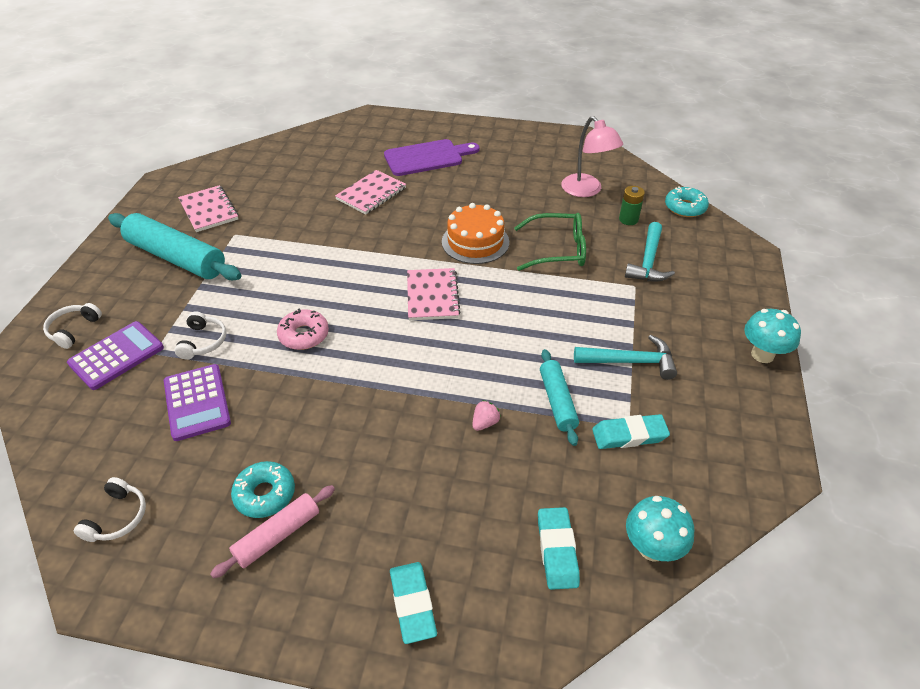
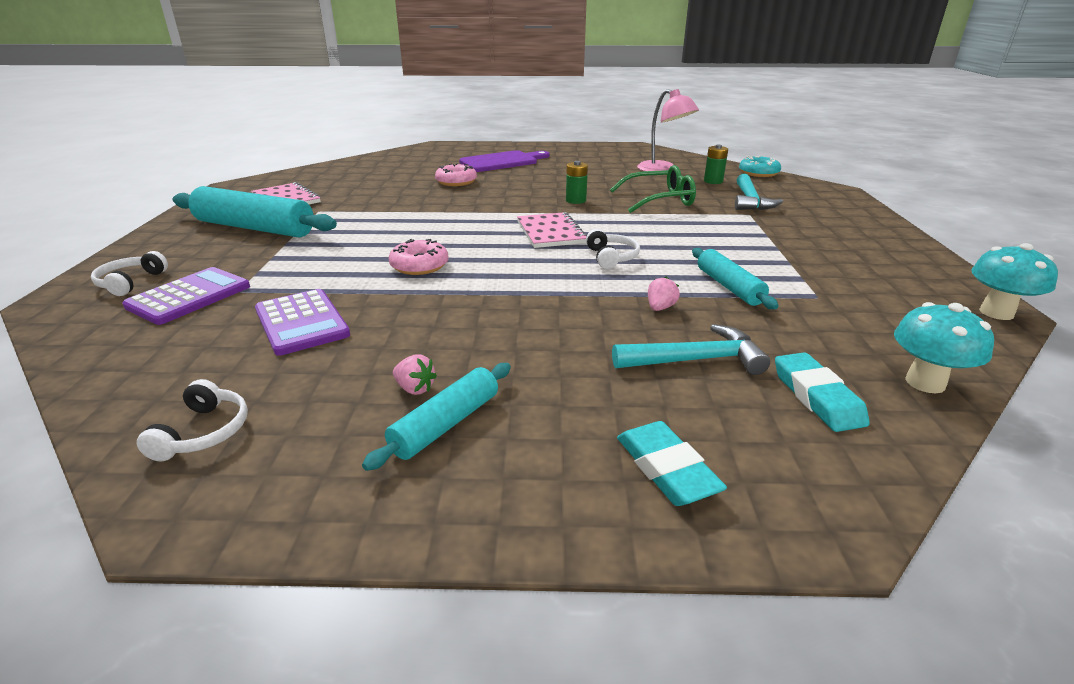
camera: 10 degrees left, 15 degrees down
(203, 341) = (299, 279): white headphones -> white headphones (611, 257)
(265, 494) = (415, 389): turquoise donut -> pink strawberry
(277, 535) = (446, 424): pink rolling pin -> turquoise rolling pin
(371, 194) = (456, 182): pink notebook -> pink donut
(475, 242) = (576, 200): orange cake -> green battery
(629, 435) = (824, 302): turquoise eraser -> none
(631, 362) = (783, 256): turquoise hammer -> turquoise hammer (696, 360)
(762, 354) = (906, 243): turquoise mushroom -> turquoise mushroom (996, 312)

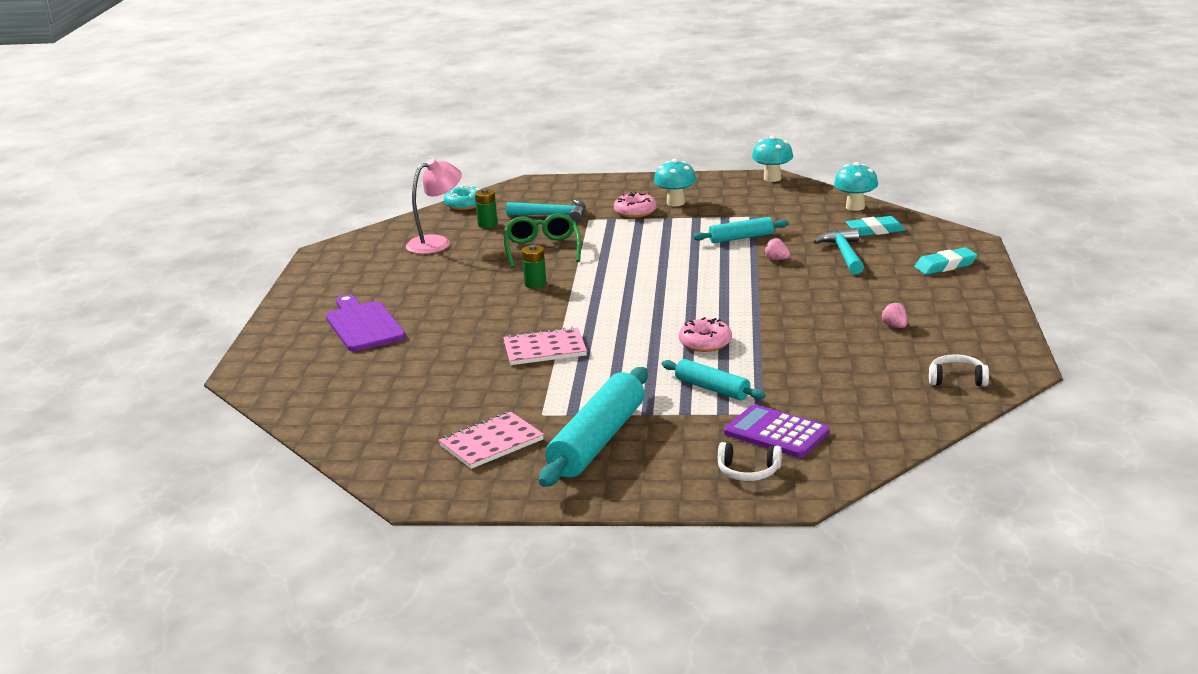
camera: 85 degrees left, 5 degrees down
(301, 322) = (816, 375): purple calculator -> none
(415, 389) = (895, 326): pink strawberry -> pink strawberry turned 60 degrees counterclockwise
(446, 424) = (927, 315): turquoise rolling pin -> turquoise rolling pin (712, 389)
(456, 182) = (446, 346): pink donut -> pink donut (635, 212)
(550, 232) = (627, 294): pink notebook -> pink notebook (545, 349)
(611, 257) = (687, 271): white headphones -> none
(831, 251) = (675, 203): none -> turquoise mushroom

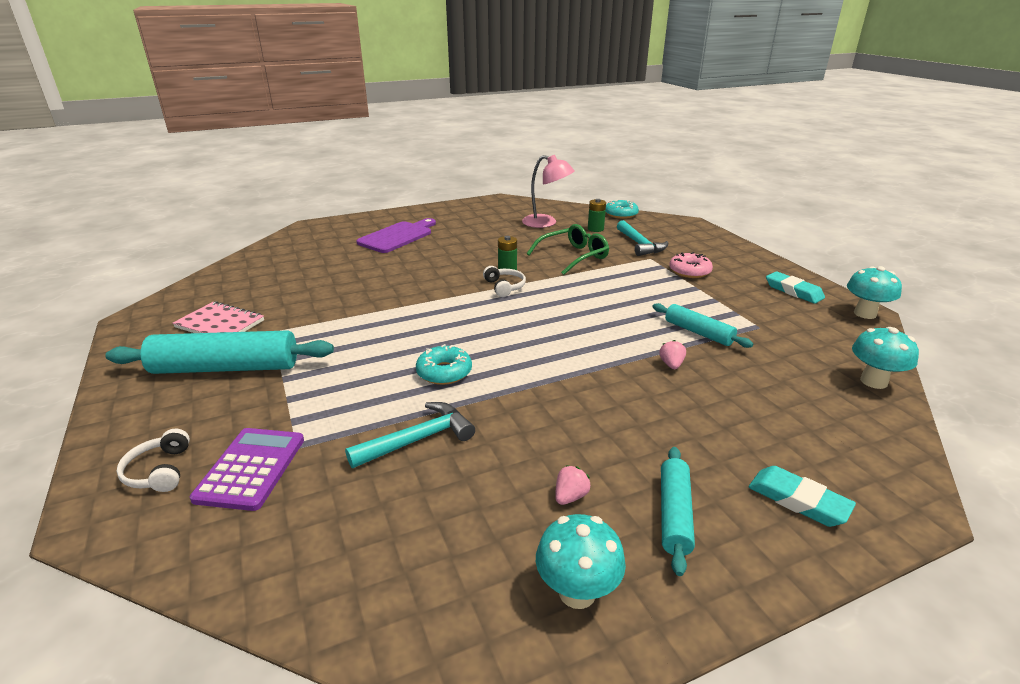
camera: 60 degrees right, 5 degrees up
(545, 349) = (391, 303): pink notebook -> none
(675, 203) = (733, 283): turquoise mushroom -> turquoise mushroom (577, 592)
(705, 343) = (444, 372): pink donut -> turquoise donut
(712, 389) = (344, 401): turquoise rolling pin -> turquoise rolling pin (674, 514)
(844, 254) = (736, 405): turquoise hammer -> turquoise hammer (418, 439)
(875, 230) = (829, 412): turquoise eraser -> turquoise eraser (793, 291)
(957, 379) = (441, 603): white headphones -> white headphones (504, 287)

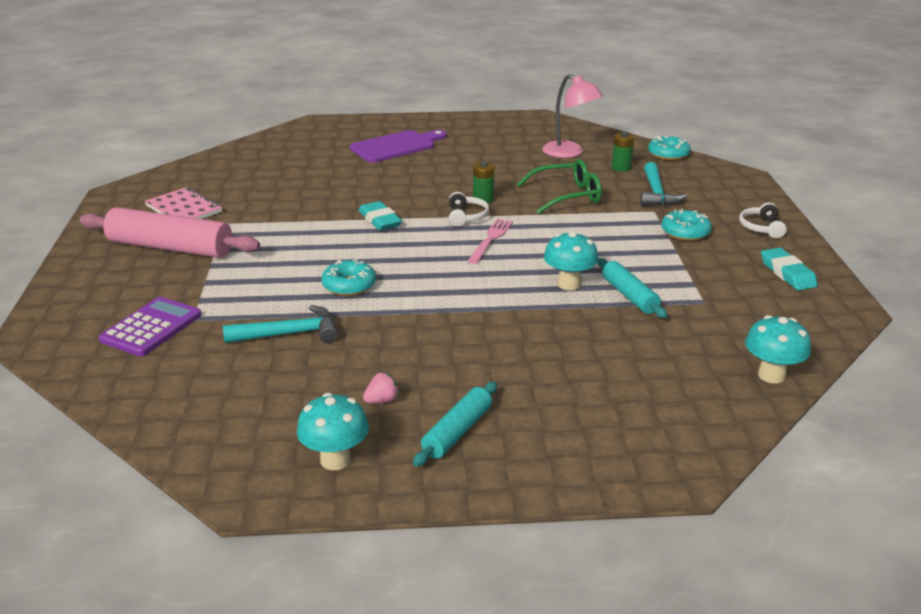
camera: 20 degrees right, 0 degrees up
(159, 471) = (87, 315): white headphones -> white headphones (761, 228)
(226, 368) = (170, 248): turquoise rolling pin -> pink rolling pin
(541, 303) = (490, 239): none -> pink fork
(671, 365) = (570, 319): pink strawberry -> none
(689, 271) = (685, 232): pink donut -> turquoise donut
(798, 500) = (577, 448): turquoise eraser -> turquoise eraser (380, 220)
(865, 314) = (846, 311): turquoise mushroom -> turquoise mushroom (569, 284)

